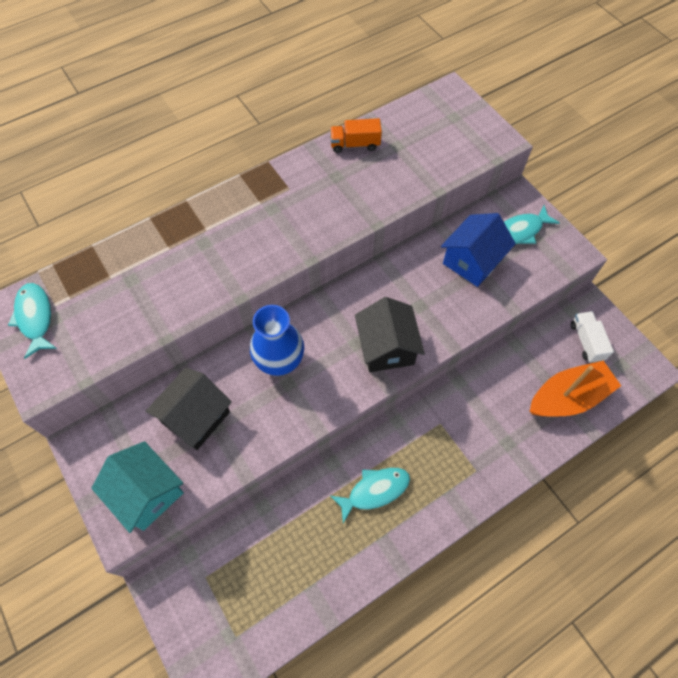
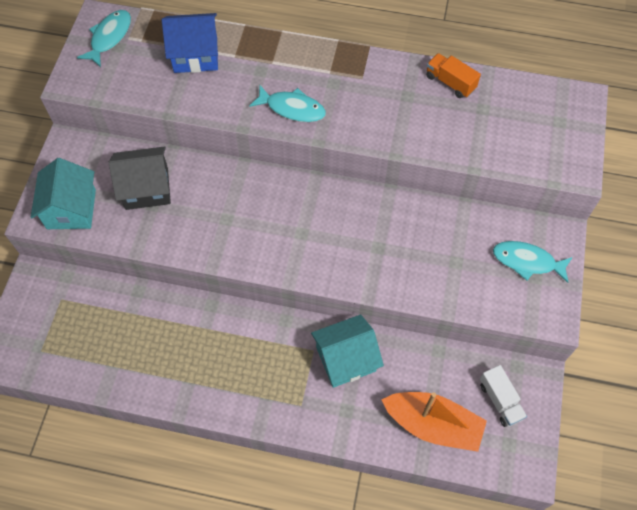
camera: 45 degrees right, 0 degrees up
(280, 362) = (236, 200): blue vase -> none
(374, 491) = (217, 350): turquoise fish -> turquoise fish (292, 108)
(386, 347) = (319, 255): black house -> none
(467, 408) = (346, 359): none -> turquoise house
(472, 261) = (458, 250): blue house -> blue house (195, 55)
(586, 341) = (500, 400): white truck -> white truck turned 120 degrees clockwise

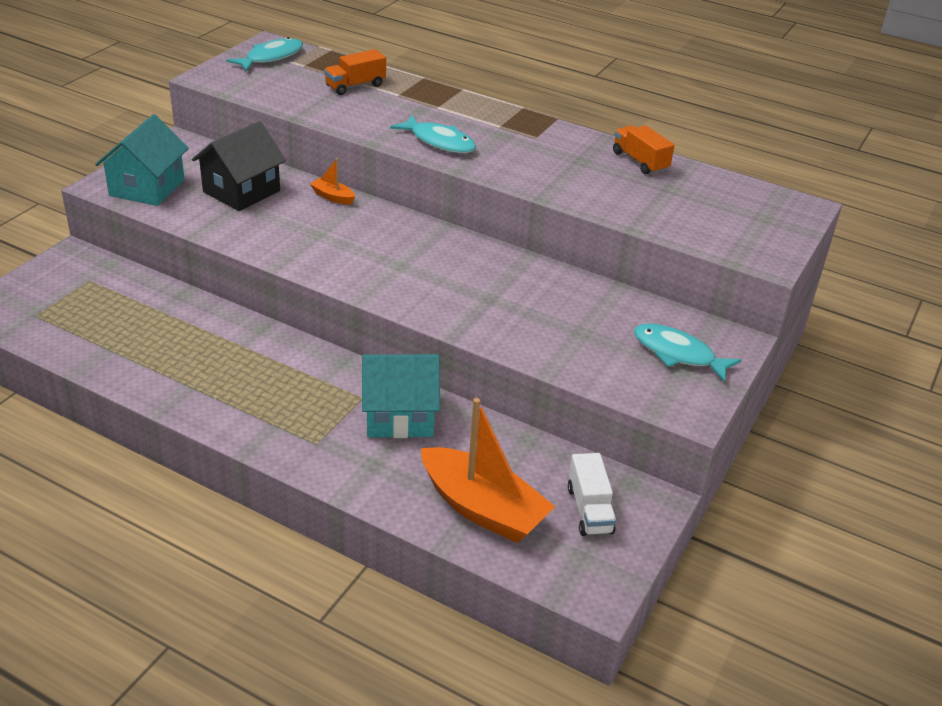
camera: 15 degrees right, 25 degrees down
(146, 188) = (241, 191): black house -> black house turned 60 degrees counterclockwise
(195, 55) = (355, 86): blue house -> orange truck
(219, 171) = (333, 197): none -> orange boat

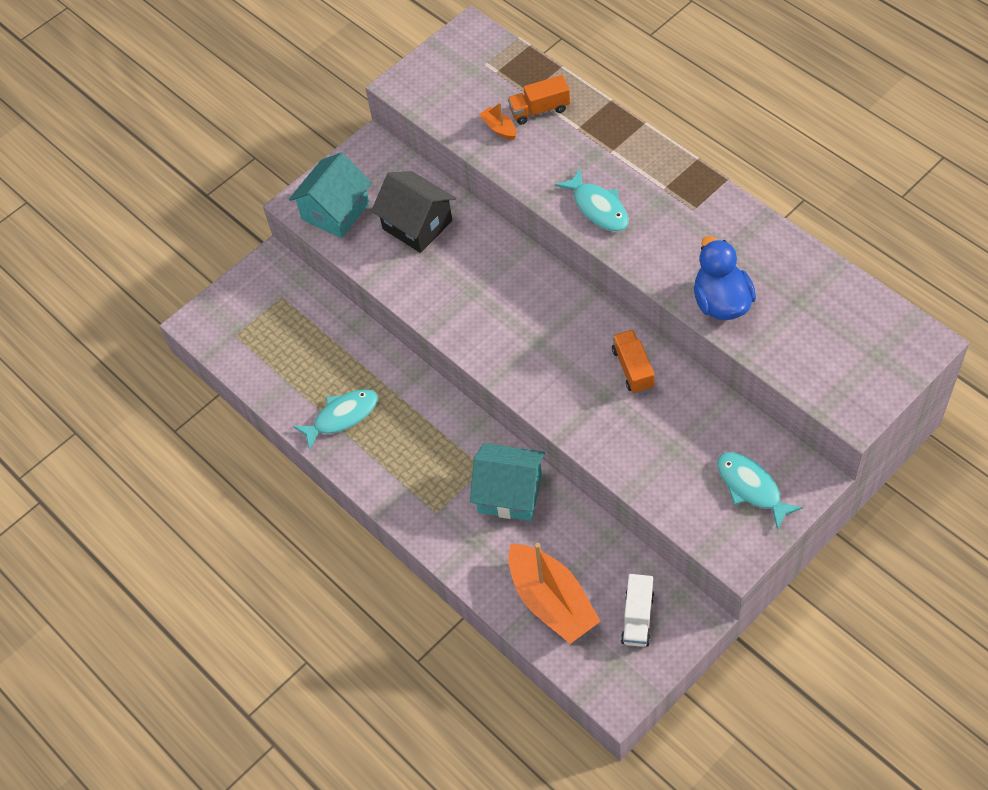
camera: 25 degrees right, 20 degrees up
(241, 191) = (417, 225): black house -> black house turned 75 degrees clockwise
(271, 57) = (467, 55): turquoise fish -> turquoise fish (342, 417)
(333, 197) = (498, 241): orange boat -> orange boat (499, 128)
(593, 194) = (721, 302): none -> blue duck
(640, 161) = (786, 257): orange truck -> orange truck (633, 369)

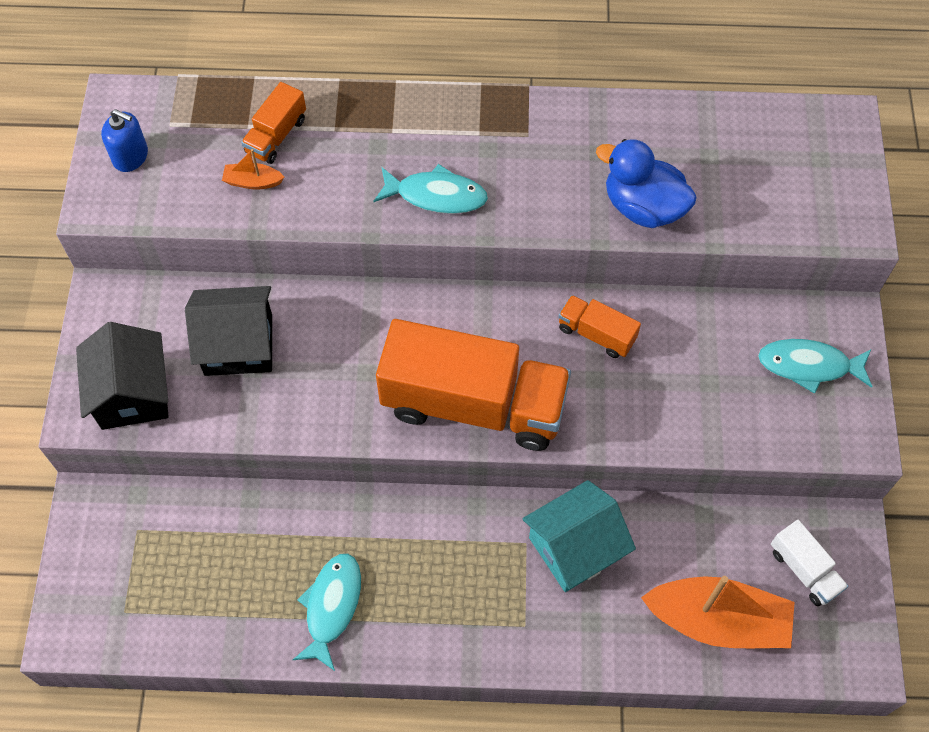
camera: 50 degrees left, 5 degrees up
(335, 211) = (132, 393): turquoise house -> black house
(446, 69) = (130, 156): none -> blue soap dispenser
(515, 354) = (473, 404): none -> orange truck

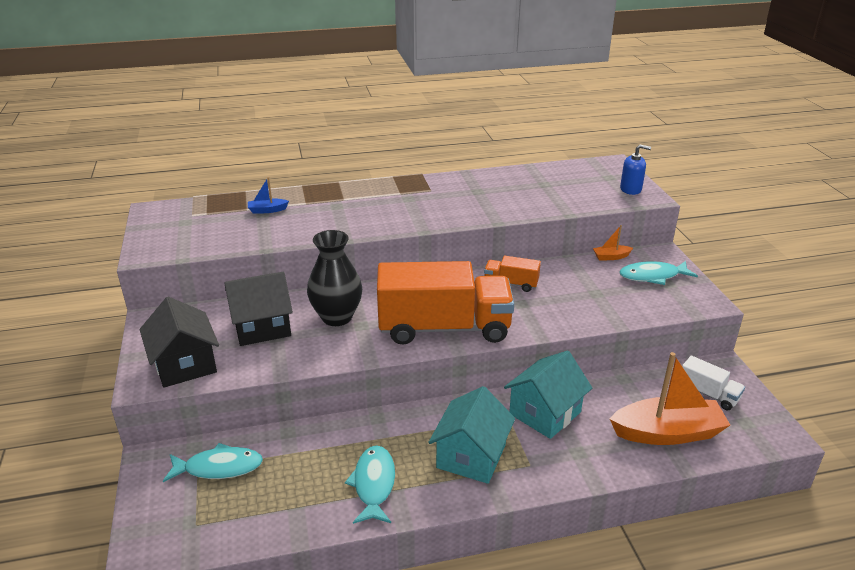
camera: 15 degrees left, 30 degrees down
(130, 156) = (167, 231): blue soap dispenser -> blue soap dispenser (630, 189)
(253, 182) = (257, 230): orange boat -> orange boat (611, 257)
(276, 135) = (267, 210): orange truck -> blue boat
(338, 348) = (337, 317): none -> black vase
(436, 195) = (383, 219): turquoise fish -> turquoise fish (219, 467)
(458, 594) = (471, 456): none -> turquoise house
(643, 207) = (516, 206): blue duck -> none

